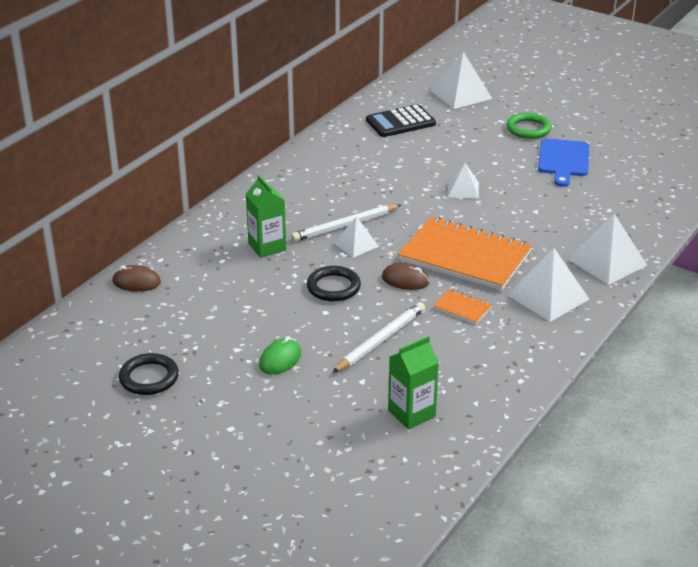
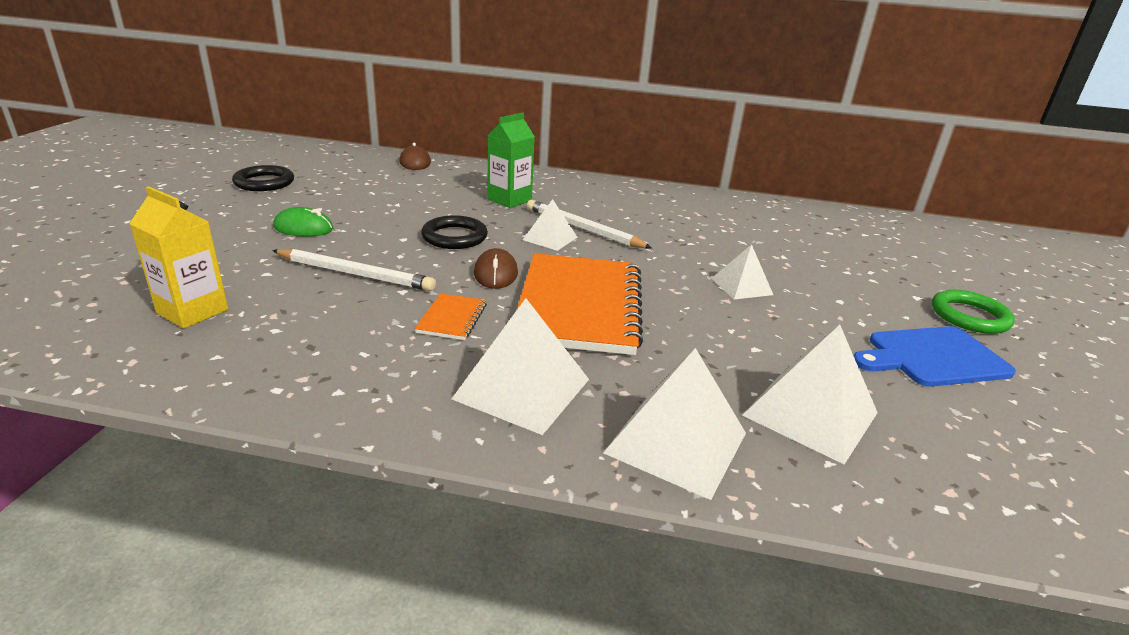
camera: 65 degrees right, 5 degrees down
(400, 122) = (838, 232): black calculator -> none
(411, 413) = (192, 311): green carton -> yellow carton
(460, 94) = (966, 259): white pyramid -> white pyramid (810, 413)

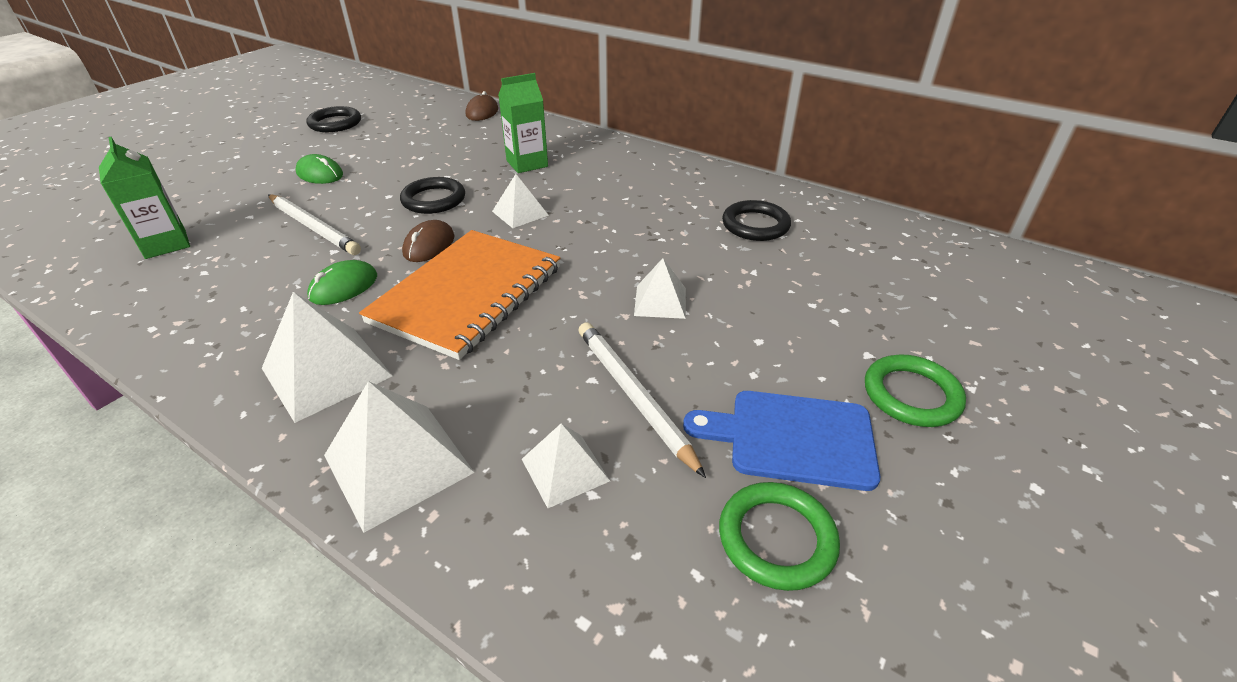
camera: 25 degrees right, 10 degrees up
(192, 311) = (166, 244): yellow carton -> green carton
(452, 318) = (344, 287): orange notebook -> green mouse
(583, 229) = (564, 206): white pencil -> white pencil (633, 395)
(748, 225) = (755, 225): none -> black ring
(810, 413) = (565, 469): white pyramid -> white pyramid, size x0.60
(994, 420) = (776, 538): none -> green ring

